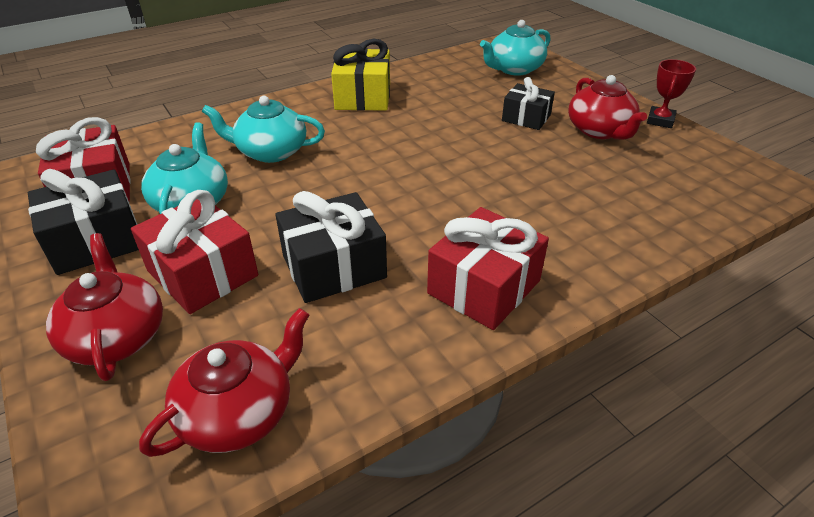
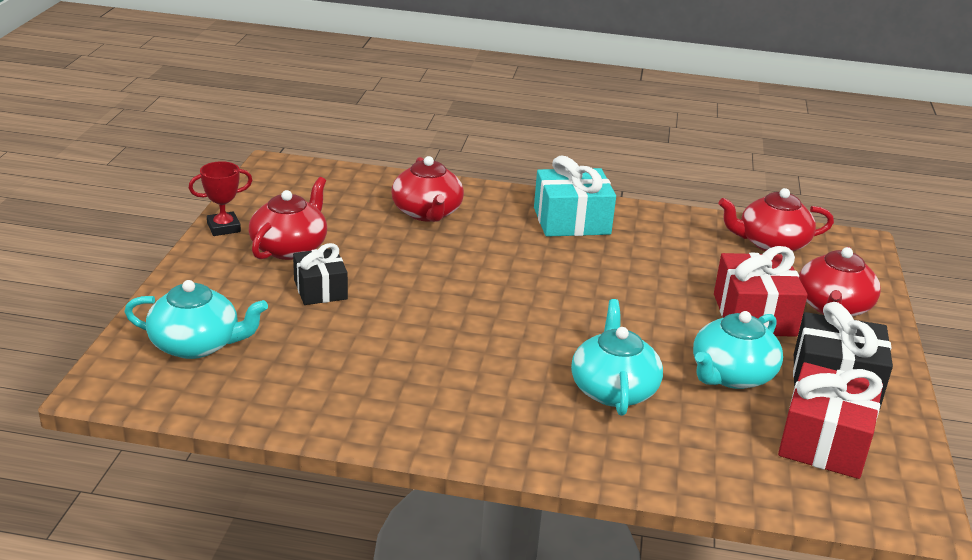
camera: 140 degrees left, 10 degrees down
(270, 152) = (613, 389): turquoise teapot -> turquoise teapot turned 135 degrees counterclockwise
(334, 267) = (654, 274): black gift -> none
(363, 97) = (427, 406): yellow gift -> none
(484, 287) = (571, 221): red gift -> turquoise gift
(597, 212) = (427, 213): none -> red teapot

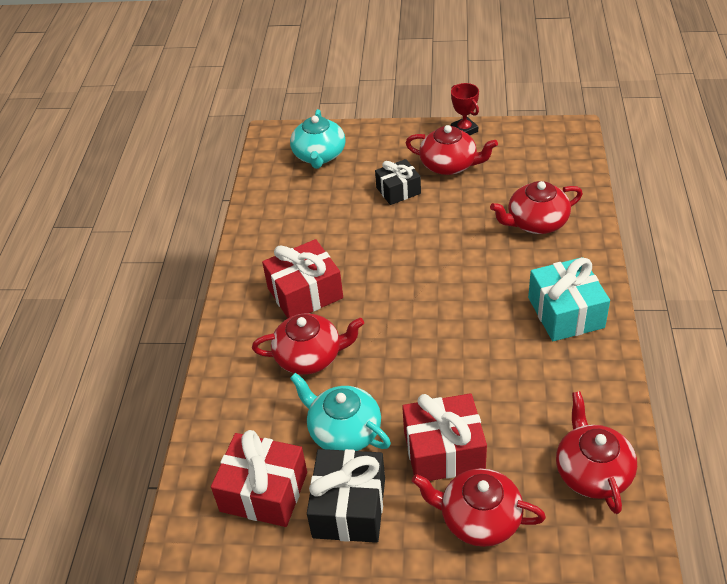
camera: 90 degrees right, 15 degrees up
(497, 383) = (305, 293): none -> red gift
(613, 389) = (309, 356): turquoise teapot -> red teapot

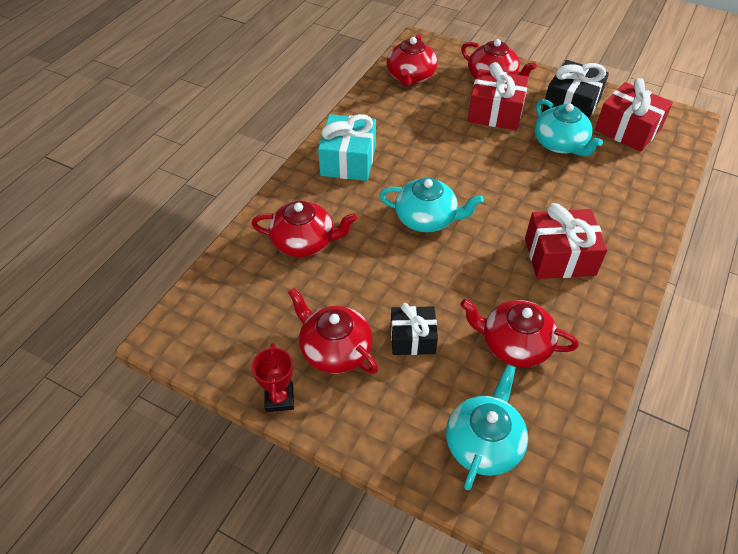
camera: 160 degrees left, 5 degrees up
(309, 356) = (571, 200): red teapot -> red teapot (514, 344)
(444, 282) = (426, 218): none -> turquoise teapot

